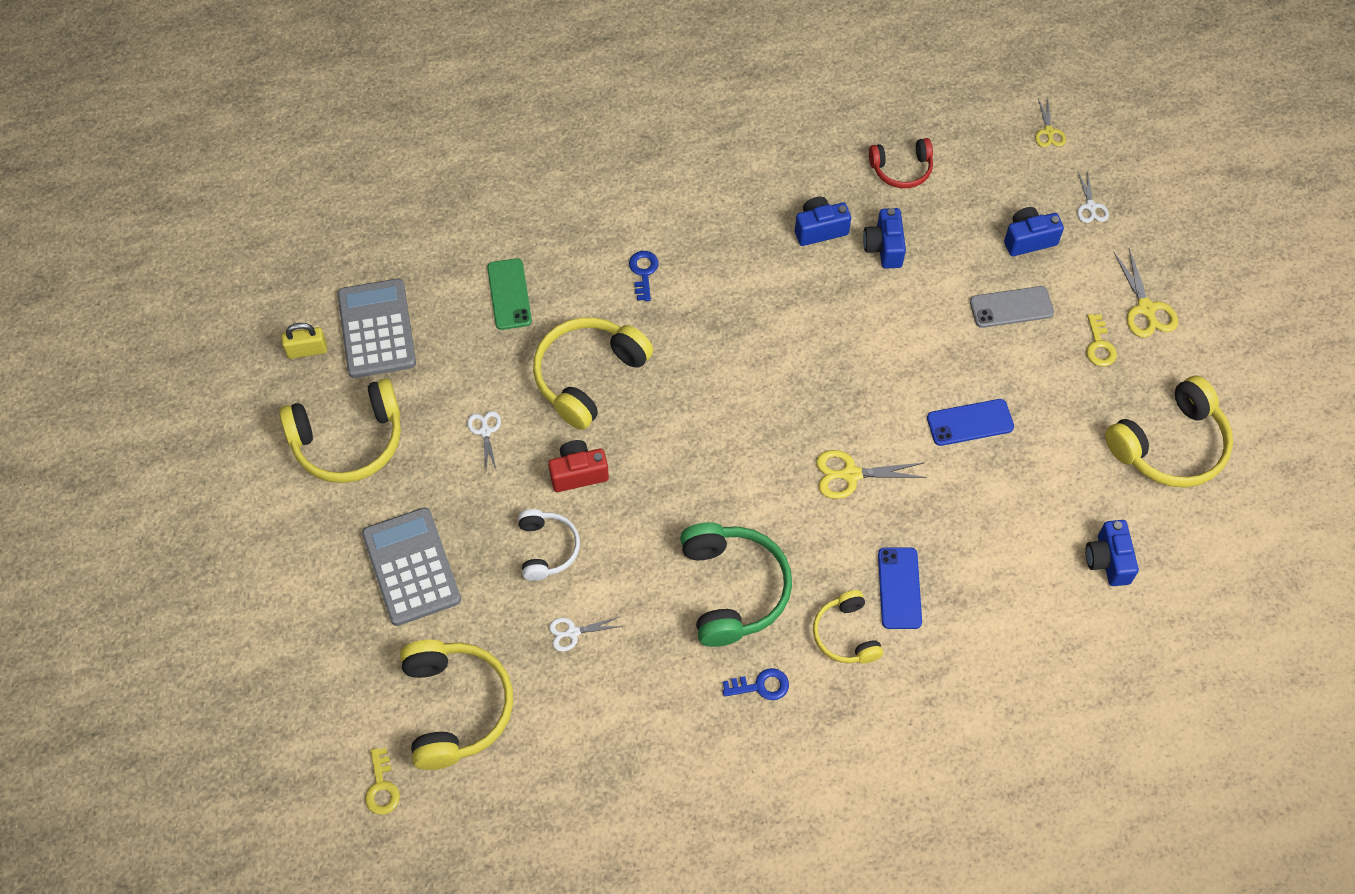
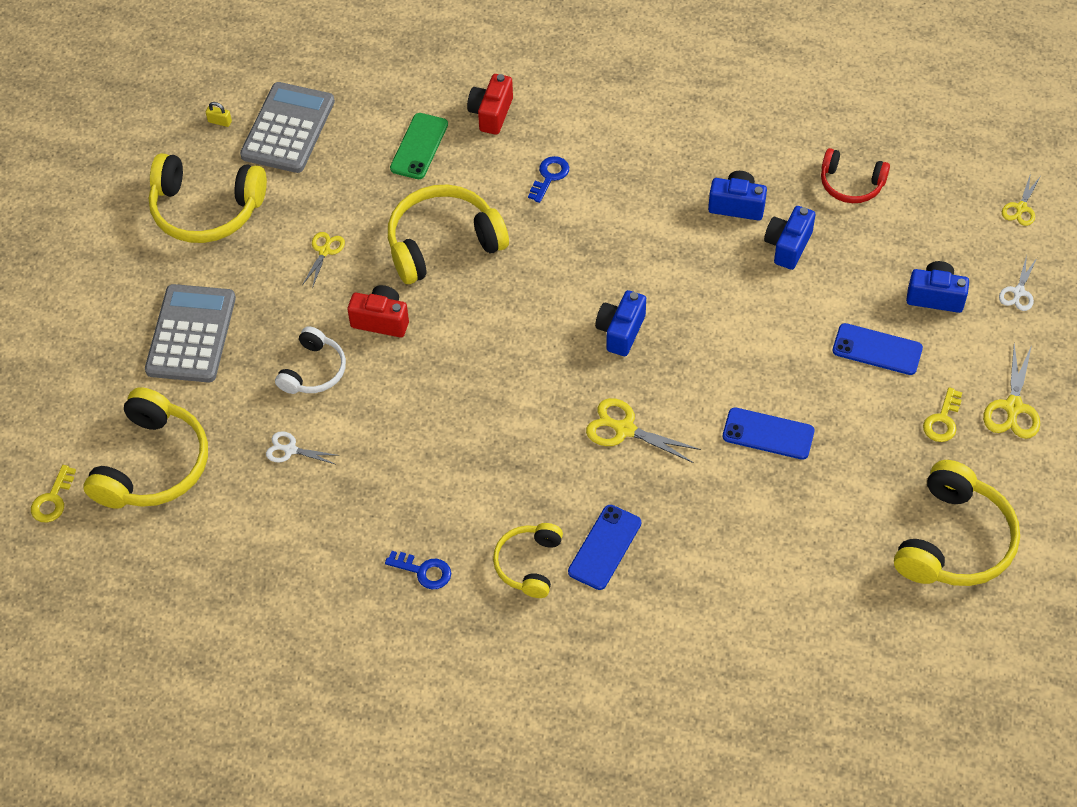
camera: 30 degrees right, 5 degrees down
(307, 350) = (220, 122): yellow padlock -> yellow padlock, size x0.60
(485, 431) = (324, 251): white scissors -> yellow scissors
(555, 235) = (491, 113): none -> red camera
(732, 589) = (452, 478): green headphones -> none
(1011, 307) = (877, 350): grey phone -> blue phone
(1108, 560) = (821, 615): blue camera -> blue camera (620, 331)
(1170, 445) = (954, 541): yellow headphones -> yellow headphones turned 60 degrees counterclockwise

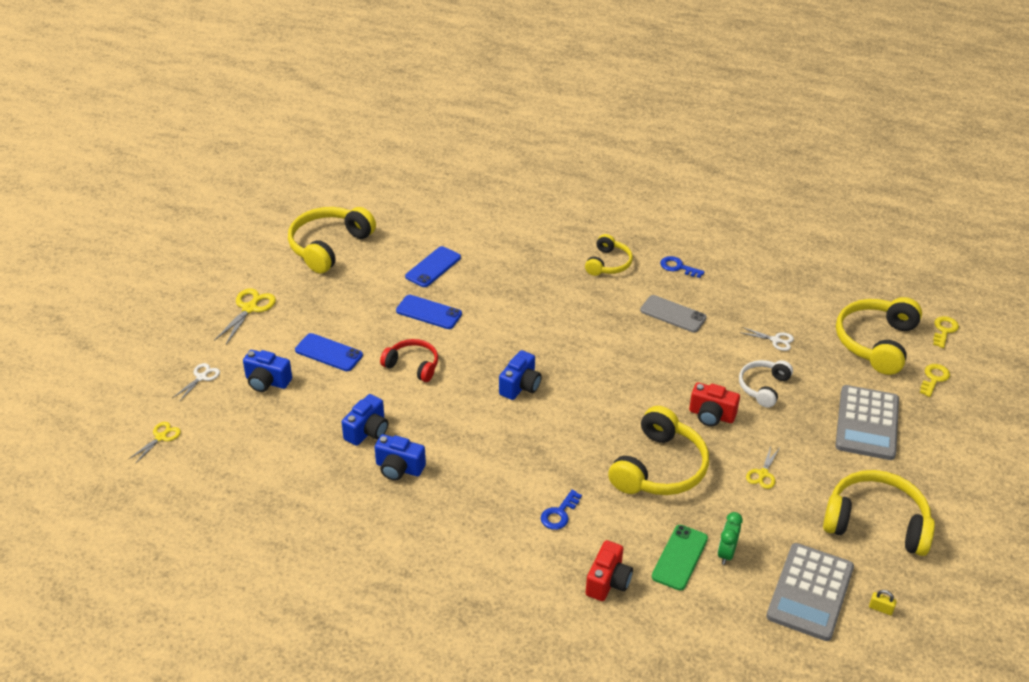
camera: 175 degrees left, 15 degrees down
(370, 157) = (726, 553): none -> green clock
(430, 477) = (673, 314): none -> grey phone
(443, 243) = (659, 468): yellow headphones -> yellow headphones turned 45 degrees counterclockwise
(604, 547) = (557, 266): blue phone -> blue phone (433, 267)
(625, 429) = (530, 326): yellow scissors -> none
(851, 184) = (293, 474): red headphones -> red headphones (412, 365)
(943, 420) = (303, 306): yellow key -> yellow key (934, 378)

